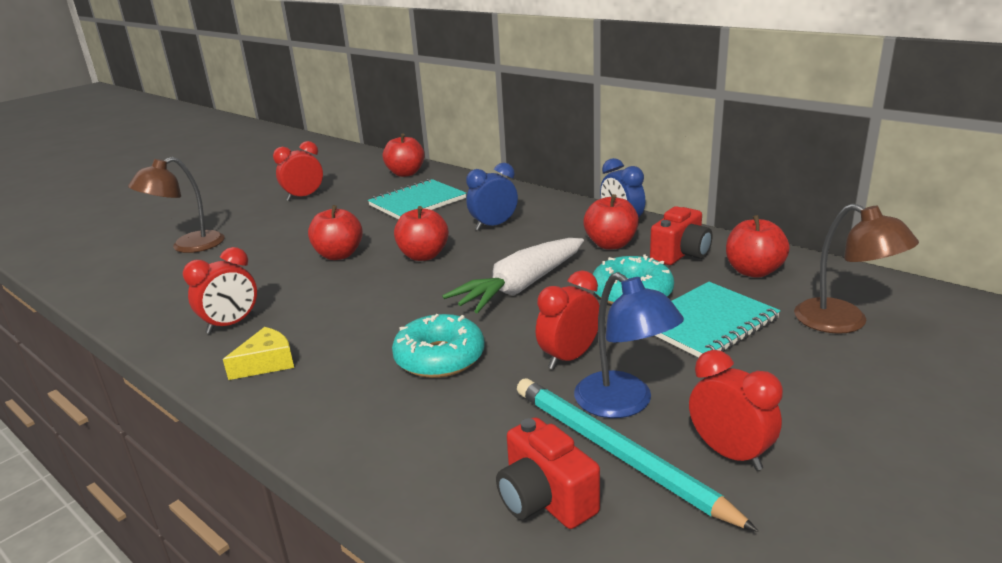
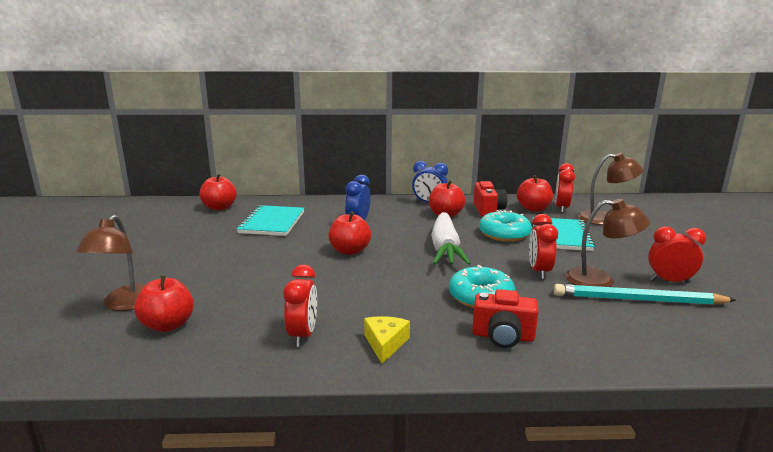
camera: 45 degrees left, 5 degrees down
(304, 197) = (161, 242): red clock -> red clock (561, 208)
(339, 255) = (286, 268): red apple -> red apple (168, 325)
(545, 499) = (654, 330): red camera -> red camera (503, 336)
(624, 404) = (600, 280): blue lamp -> brown lamp

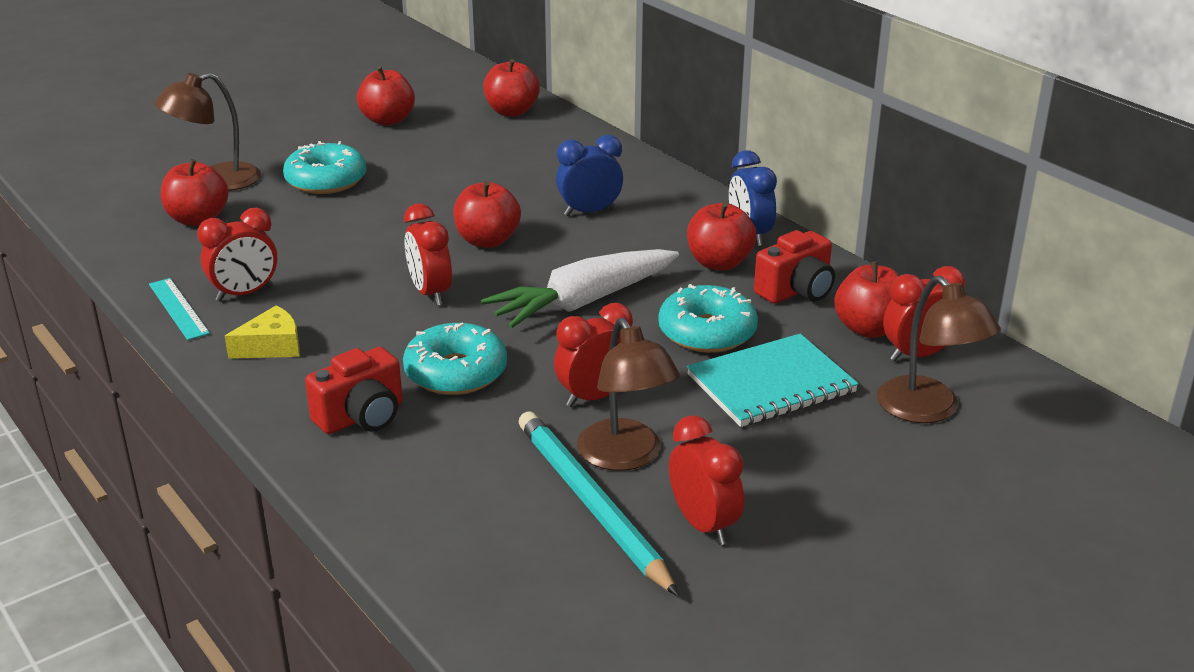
camera: 55 degrees right, 10 degrees up
(161, 235) = (388, 120): none -> red apple
(199, 270) = (326, 180): none -> turquoise donut
(272, 222) = (510, 160): turquoise notebook -> none
(286, 366) = (178, 308): none -> turquoise ruler
(386, 280) = (430, 293): none -> red clock
(503, 336) = (362, 417): red camera -> red camera turned 105 degrees counterclockwise

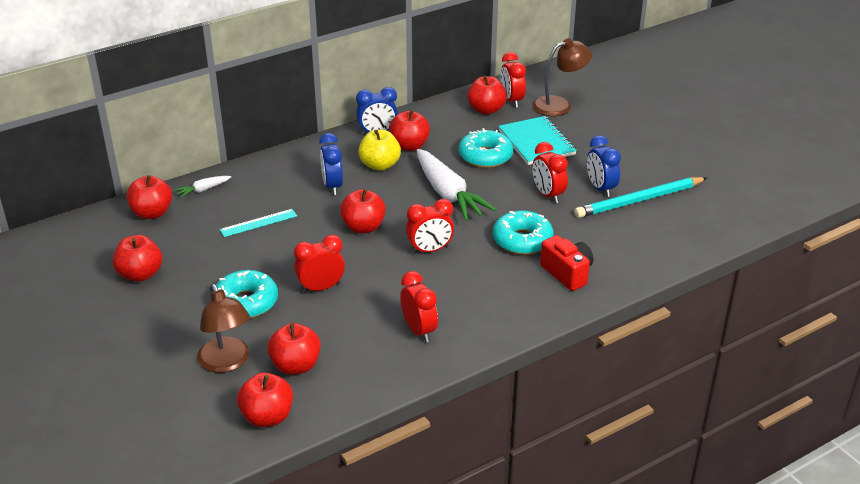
camera: 85 degrees left, 5 degrees up
(114, 211) = (267, 417): none -> red apple
(178, 308) = (435, 361): turquoise ruler -> turquoise ruler (258, 223)
(272, 346) = (489, 313): yellow cheese -> none
(567, 133) = (203, 190): none -> white carrot
(626, 457) = (600, 188): brown lamp -> blue clock
(655, 243) = (380, 165): none -> yellow apple
(703, 525) = (651, 171): red clock -> red clock (321, 288)
(796, 291) = (445, 125): red camera -> none

